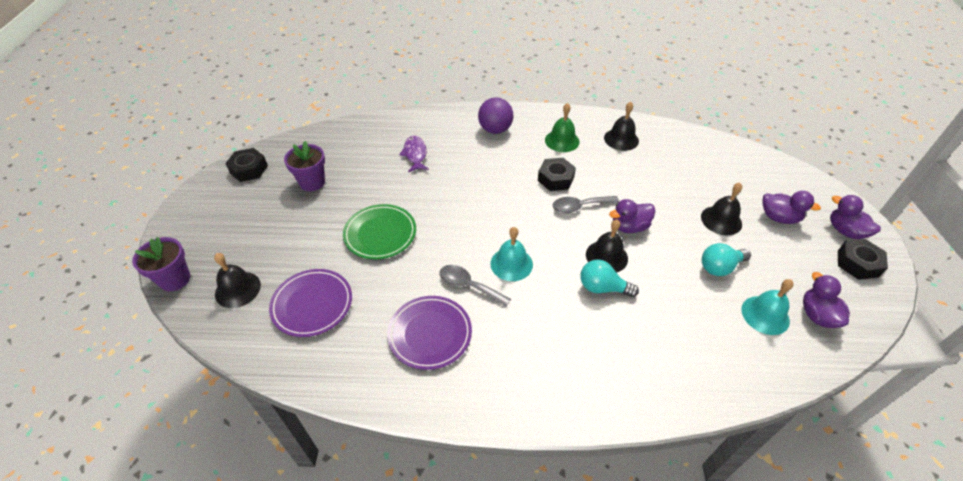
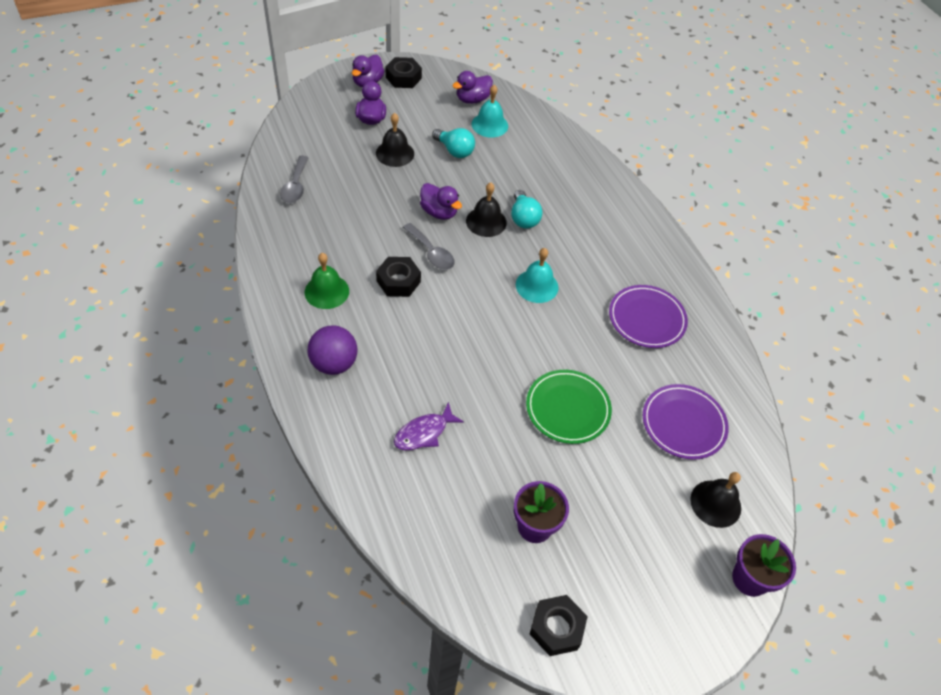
camera: 120 degrees left, 5 degrees up
(468, 285) = (581, 309): grey spoon -> grey spoon (295, 186)
(621, 139) = (300, 239): black bell -> none

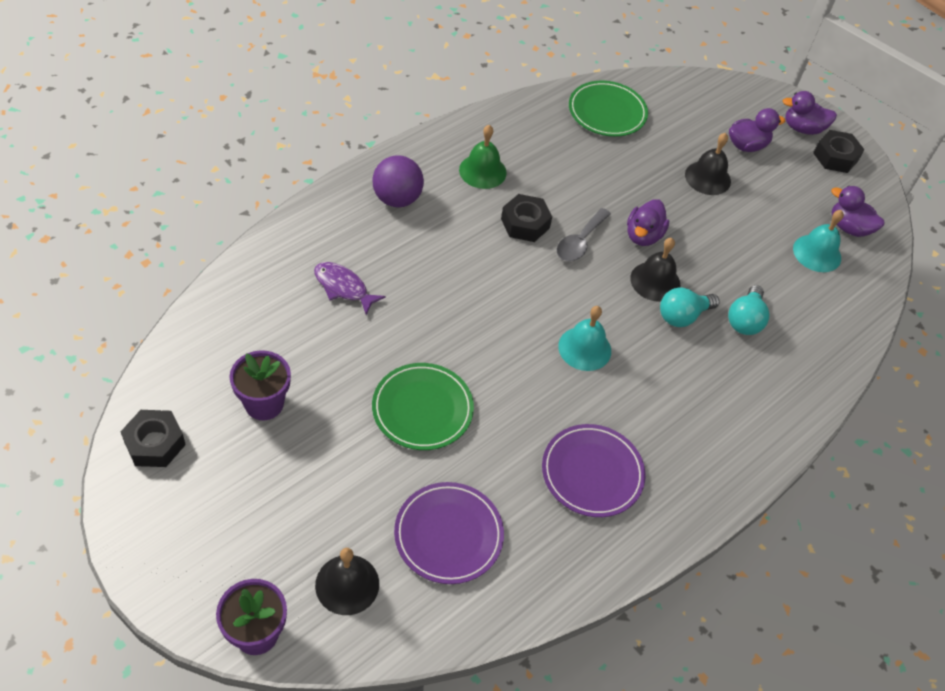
camera: 70 degrees right, 0 degrees up
(295, 186) = (607, 112): grey spoon -> green plate
(454, 151) = (748, 229): turquoise light bulb -> turquoise light bulb (745, 320)

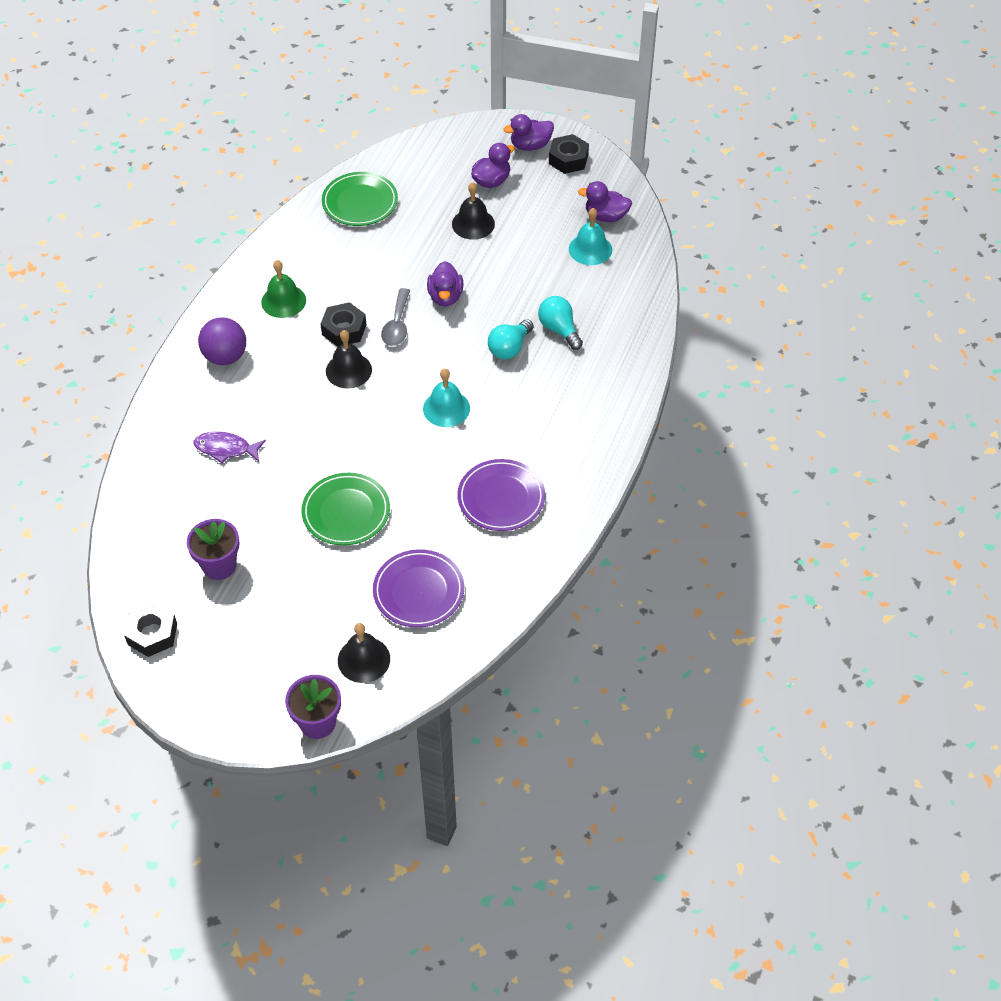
camera: 20 degrees left, 0 degrees up
(655, 281) = (474, 330): black bell -> black bell (348, 370)
(745, 320) = (559, 329): turquoise light bulb -> turquoise light bulb turned 150 degrees clockwise

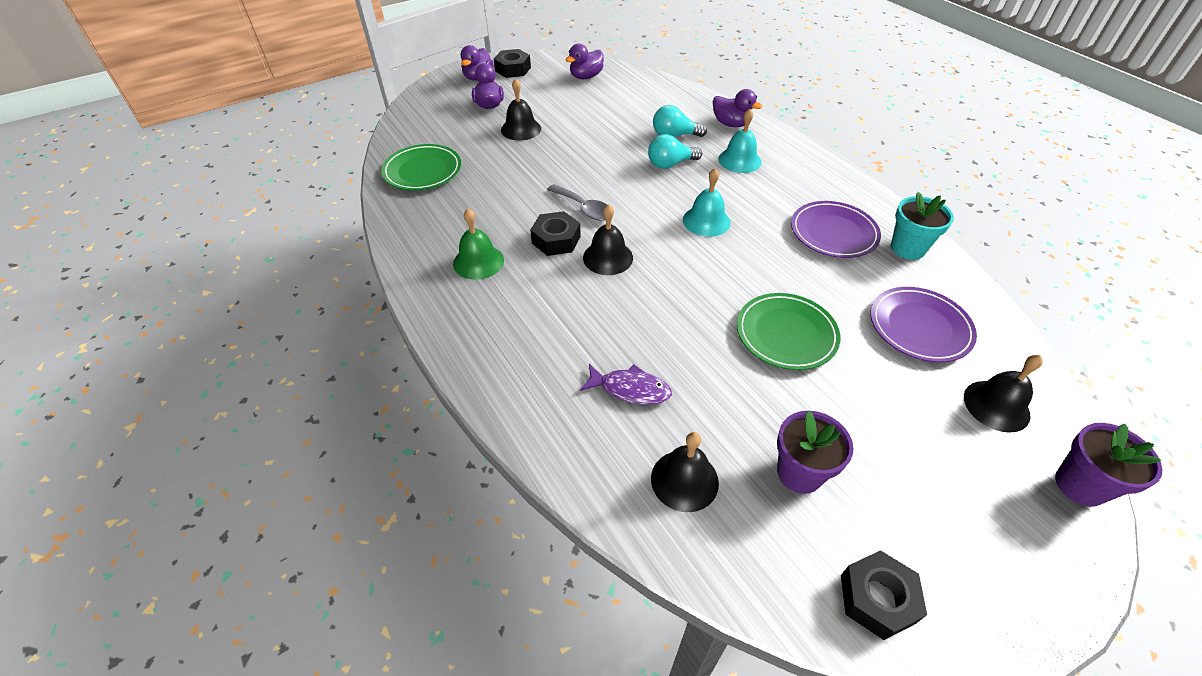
camera: 55 degrees left, 5 degrees down
(172, 510) = (684, 480): none -> black bell
(225, 357) = (504, 333): purple ball -> none
(226, 449) = (630, 389): purple fish -> purple fish turned 120 degrees counterclockwise
(445, 297) = (581, 172): purple duck -> purple duck (731, 124)
(509, 348) = (670, 164): turquoise light bulb -> turquoise light bulb turned 90 degrees clockwise
(521, 555) = (907, 248): none -> turquoise flower pot
(590, 249) = (609, 94): turquoise bell -> turquoise bell (739, 160)

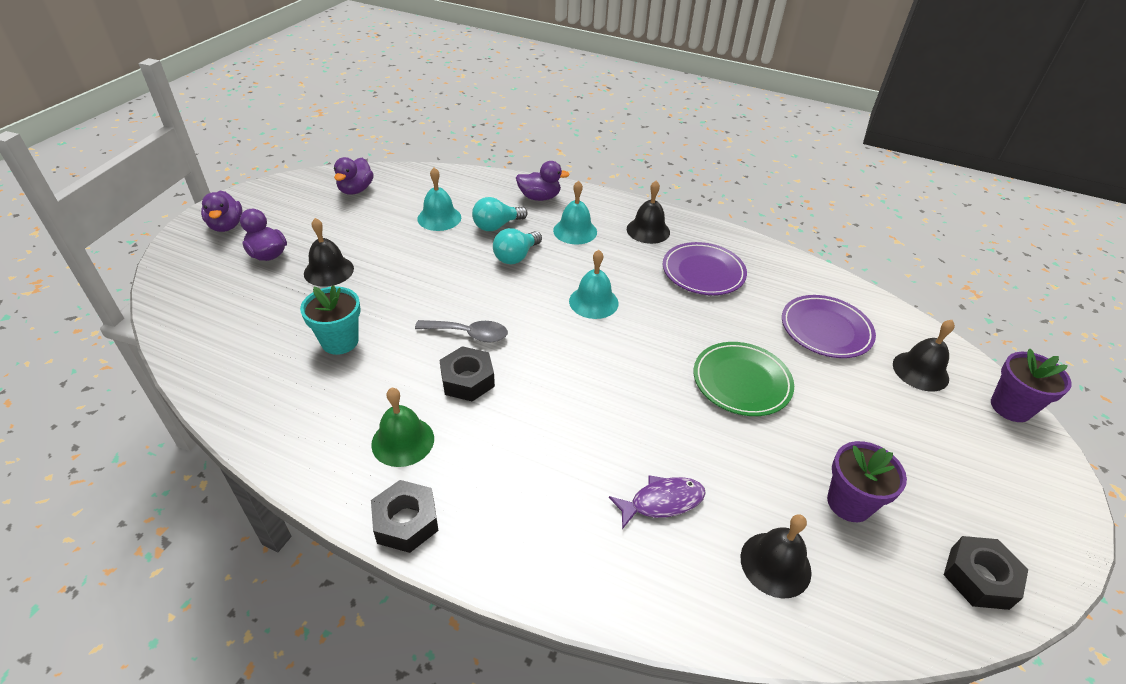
camera: 35 degrees left, 5 degrees down
(422, 171) = (246, 361): green plate -> none
(513, 69) = (263, 204): black nut -> black nut (406, 522)
(608, 257) = (534, 377): black bell -> black bell (648, 230)
(632, 116) = (439, 218): none -> turquoise bell
(907, 248) = (765, 264): turquoise flower pot -> turquoise flower pot (340, 341)

